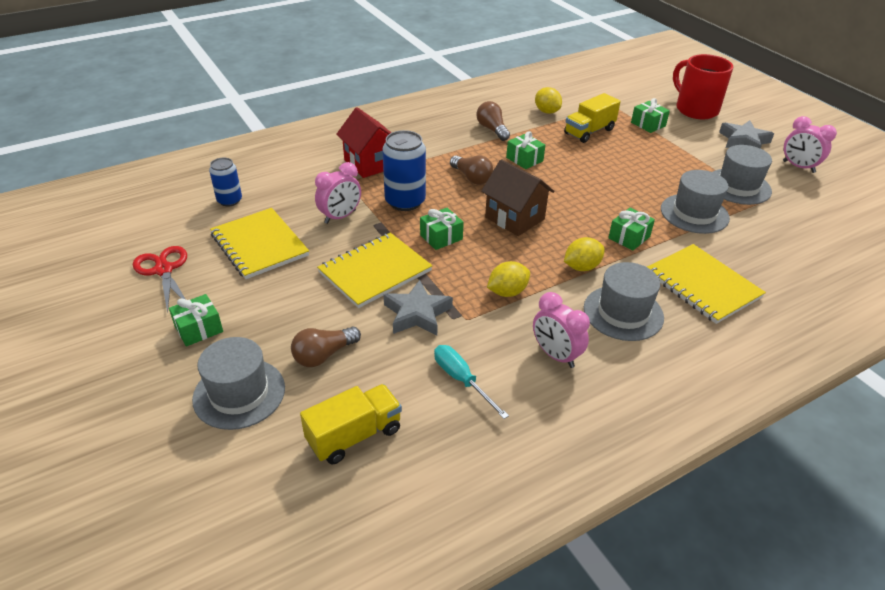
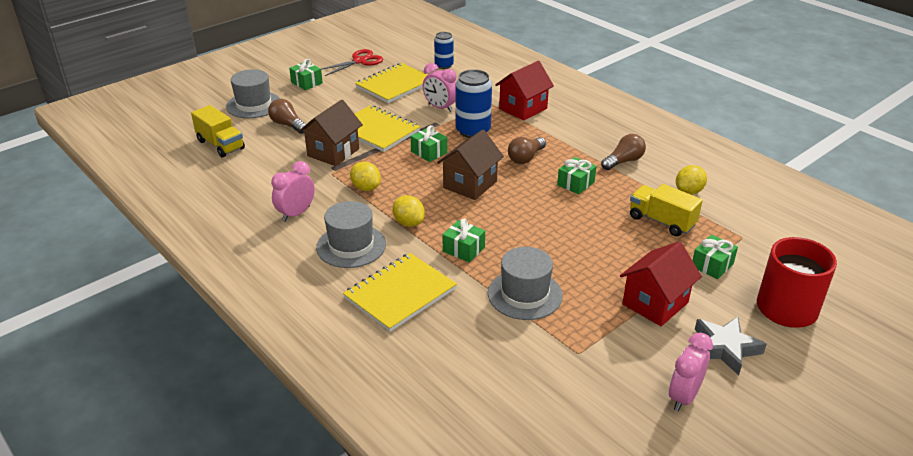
camera: 80 degrees right, 5 degrees down
(417, 314) = (333, 152): grey star -> brown house
(461, 380) = (268, 176): turquoise screwdriver -> none
(698, 156) = (655, 303): none -> red house
(738, 186) = (600, 333): grey hat -> none

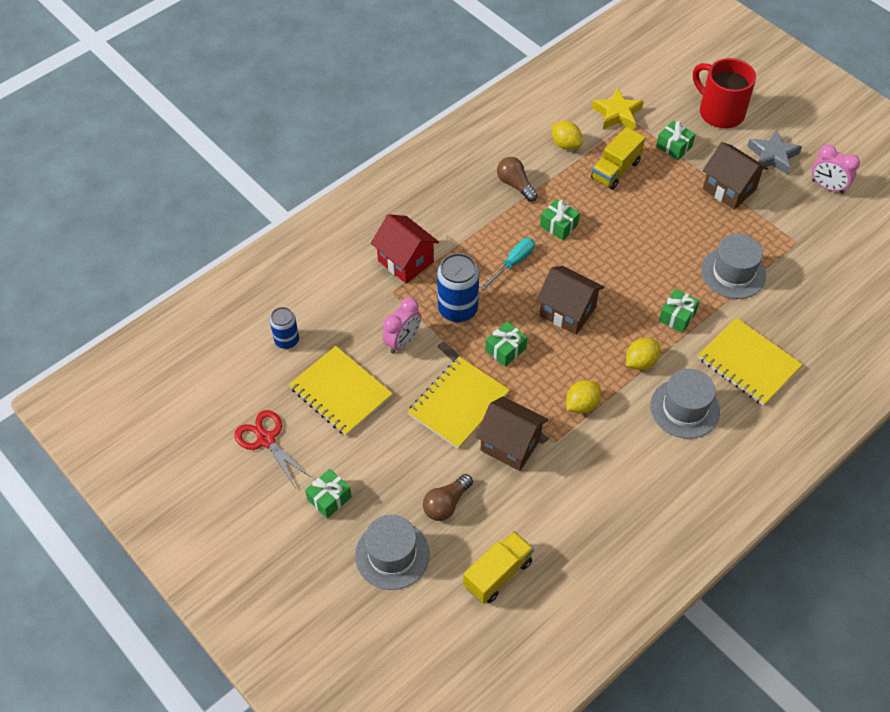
camera: 90 degrees left, 20 degrees up
(296, 214) = (636, 465): pink clock -> none
(525, 158) = (513, 263): brown light bulb -> turquoise screwdriver
(655, 303) = (729, 189): red house -> brown house
(749, 227) = (617, 114): none -> yellow star

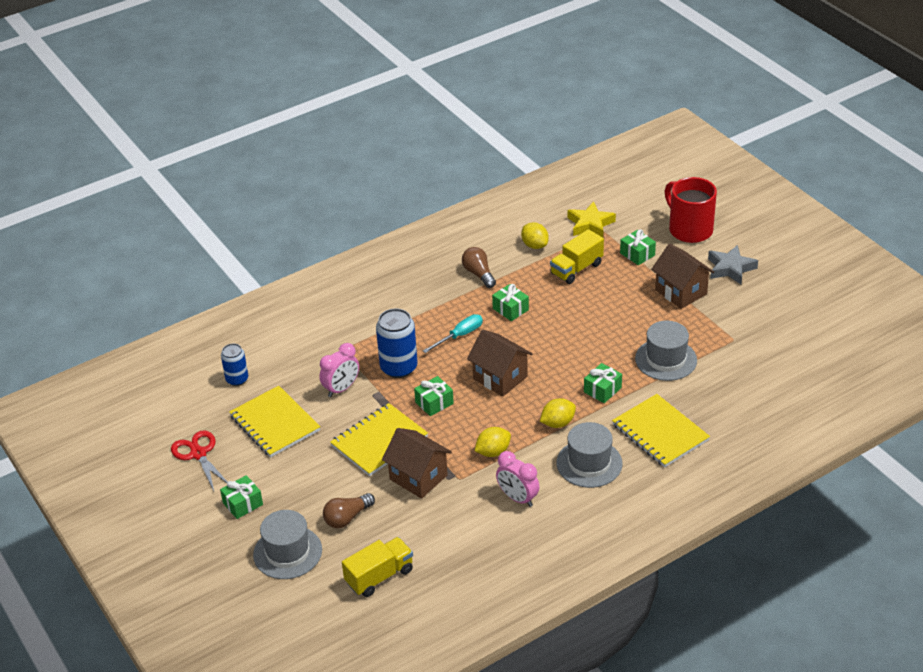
camera: 10 degrees right, 15 degrees down
(405, 261) = (361, 326): red house -> none
(827, 187) = (777, 297): pink clock -> pink clock (517, 498)

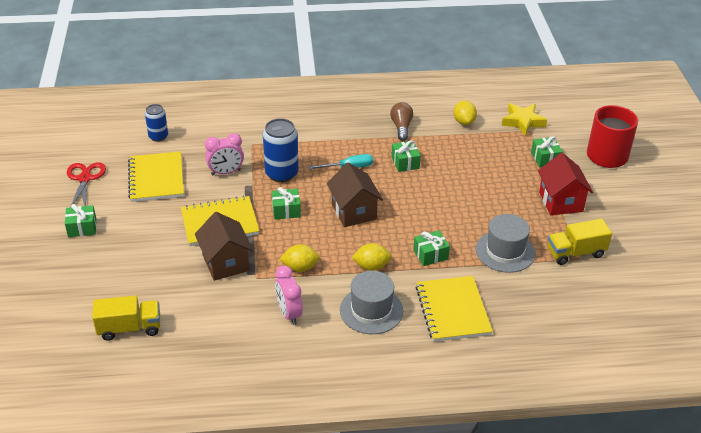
camera: 25 degrees right, 0 degrees up
(287, 552) = (80, 278): grey hat -> none
(347, 518) = (146, 271): brown light bulb -> none
(576, 269) = (484, 151): yellow truck -> yellow truck (575, 253)
(681, 292) = (560, 202): brown house -> red house
(730, 268) = (620, 199): grey star -> none

